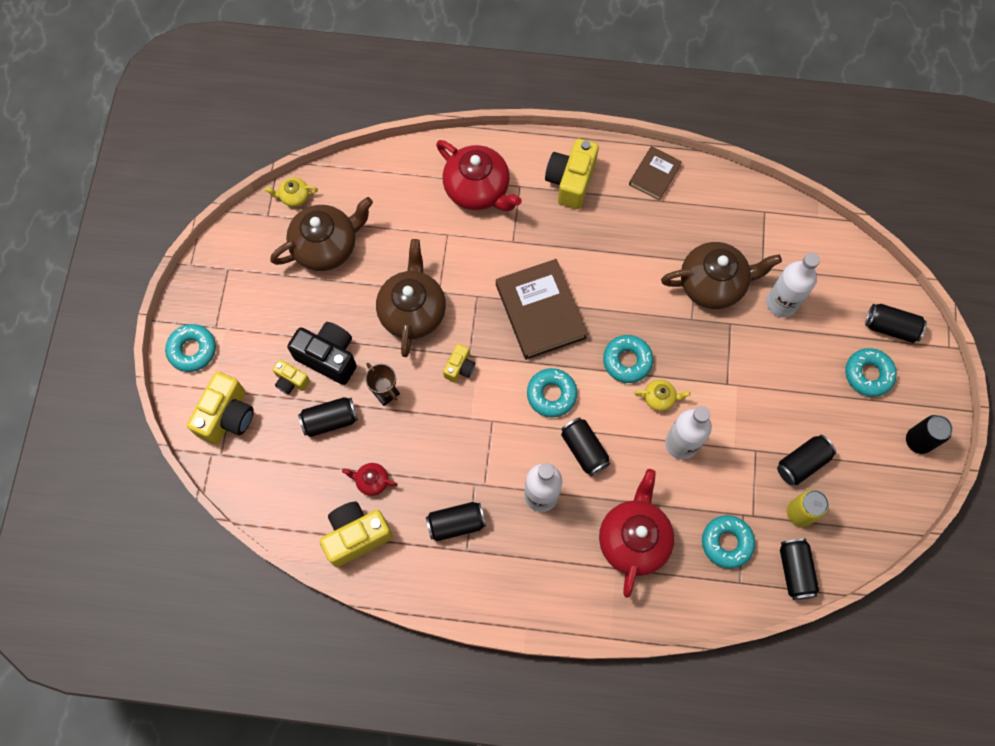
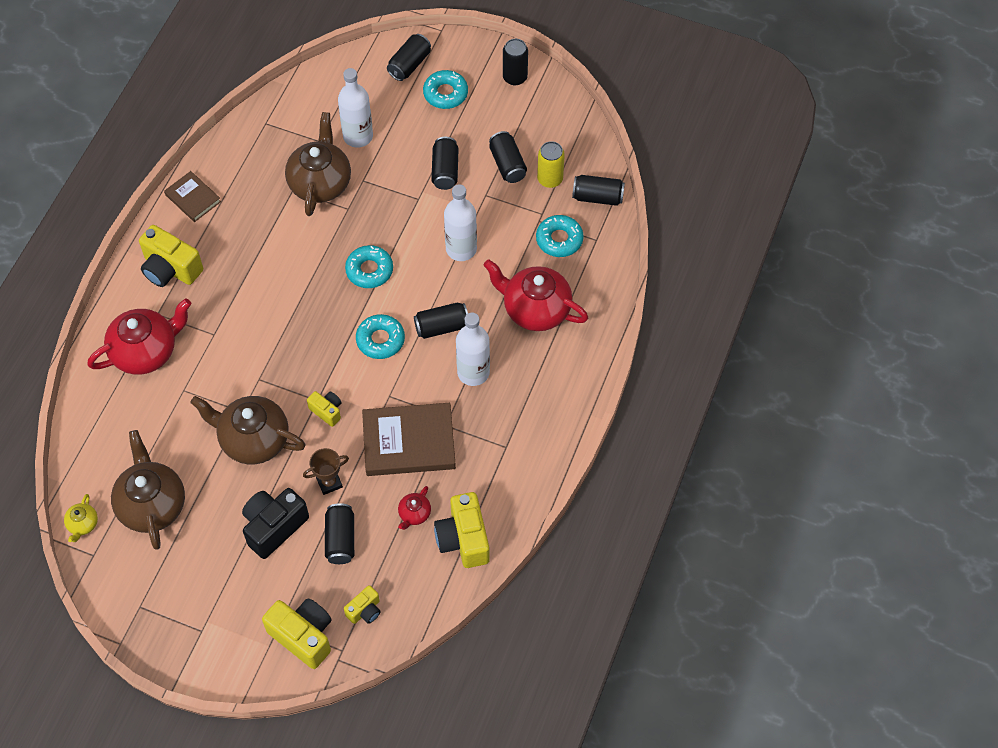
camera: 75 degrees left, 10 degrees down
(192, 350) = (218, 658): turquoise donut -> none
(291, 381) = (287, 567): yellow camera -> yellow camera (365, 611)
(456, 523) = (478, 449): black can -> black can (445, 170)
(540, 311) = (295, 328): brown book -> brown book (409, 442)
(659, 398) = (413, 254): yellow teapot -> none

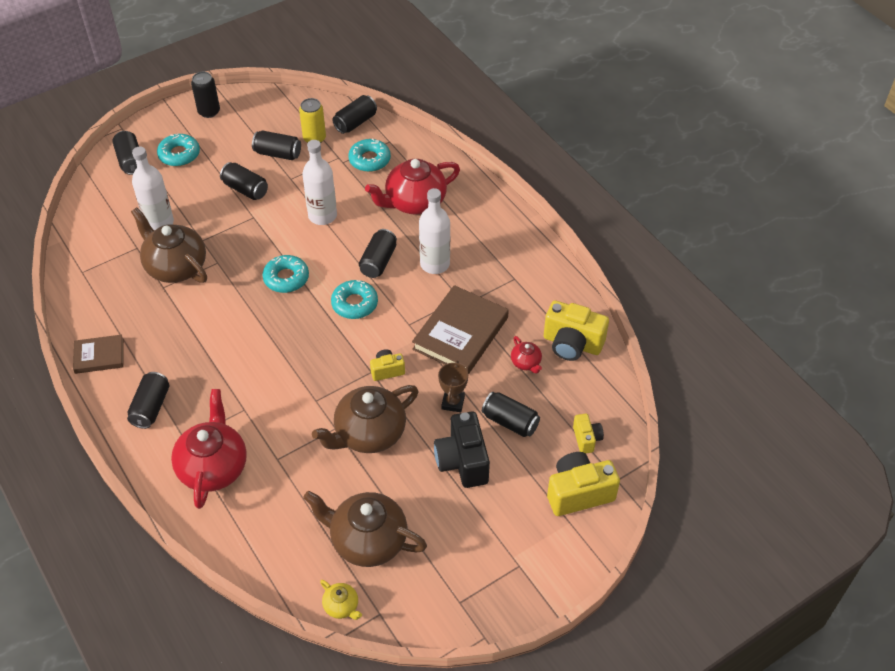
camera: 55 degrees left, 10 degrees down
(170, 269) = (151, 407): yellow camera -> black can

